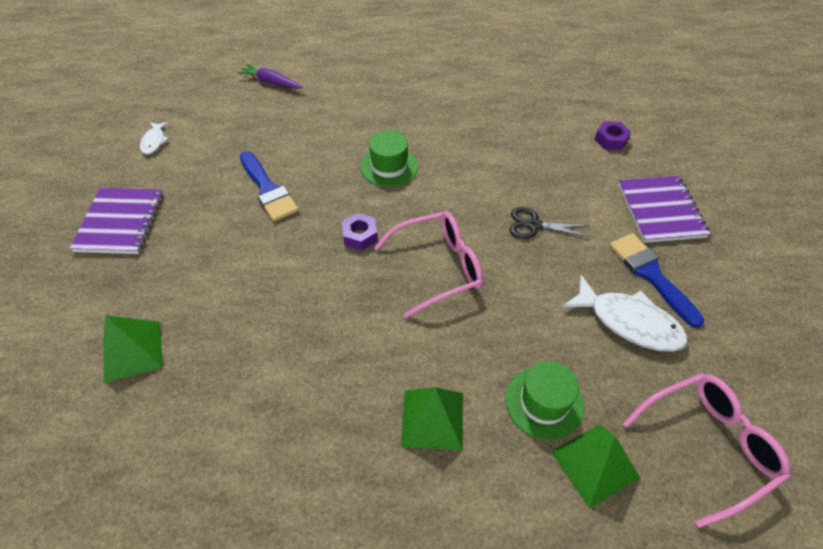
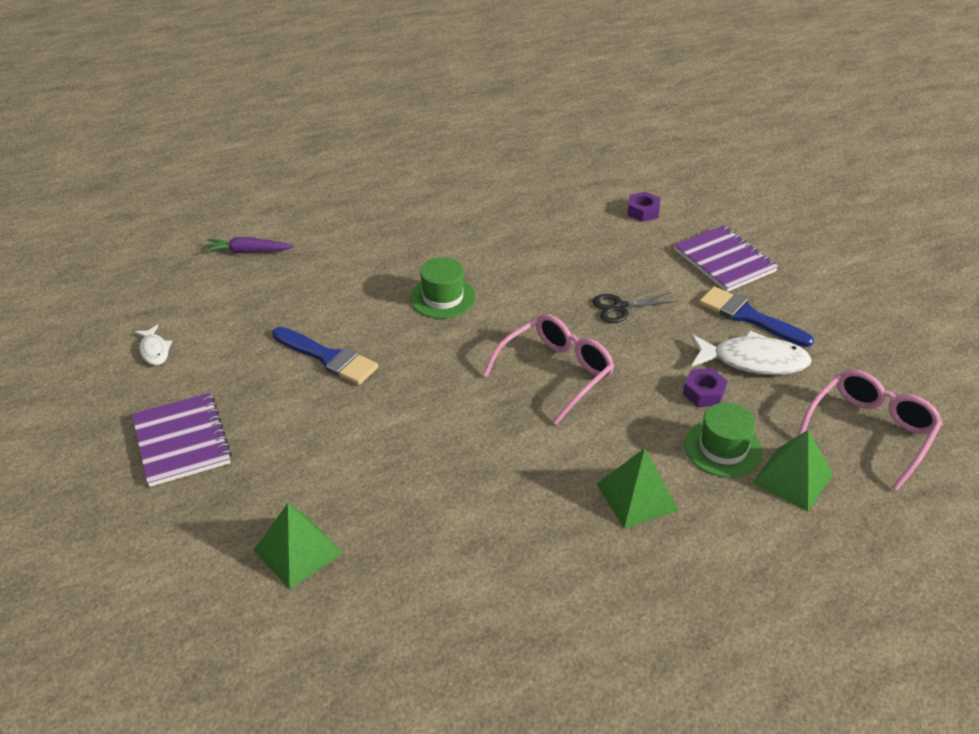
camera: 25 degrees left, 10 degrees down
(360, 236) = (459, 370): purple nut -> purple nut (703, 393)

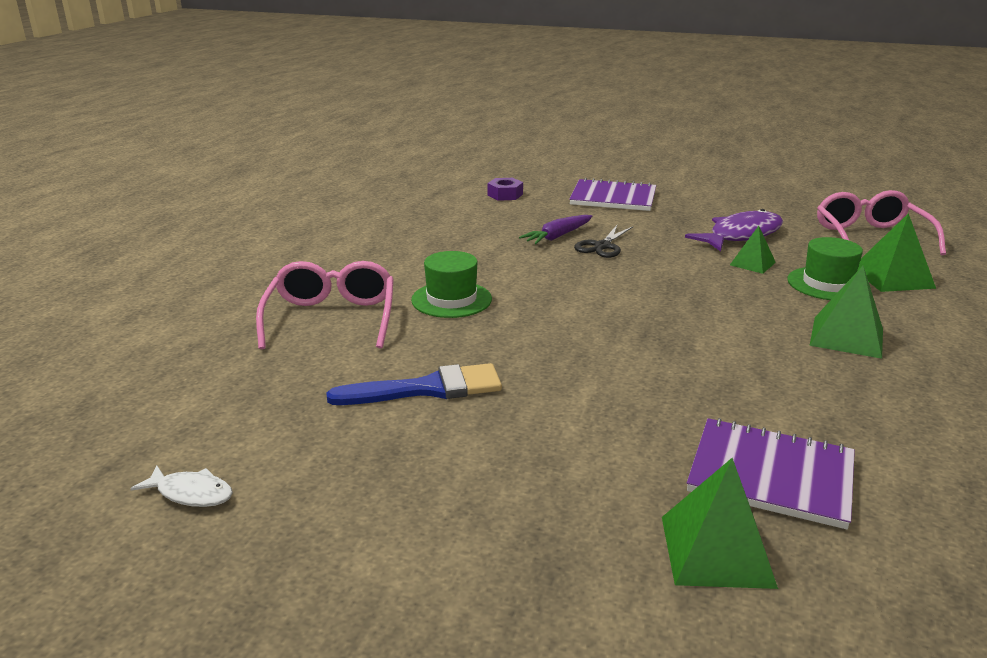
camera: 45 degrees left, 15 degrees down
(181, 441) = (395, 551): purple notebook -> purple notebook (771, 475)
(248, 252) = (165, 356): purple carrot -> purple carrot (557, 236)
(555, 373) = (640, 300): pink glasses -> pink glasses (331, 318)
(703, 393) = (752, 263): purple nut -> green pyramid
(748, 317) = (689, 217): blue brush -> none
(753, 361) = (741, 235): white fish -> purple fish

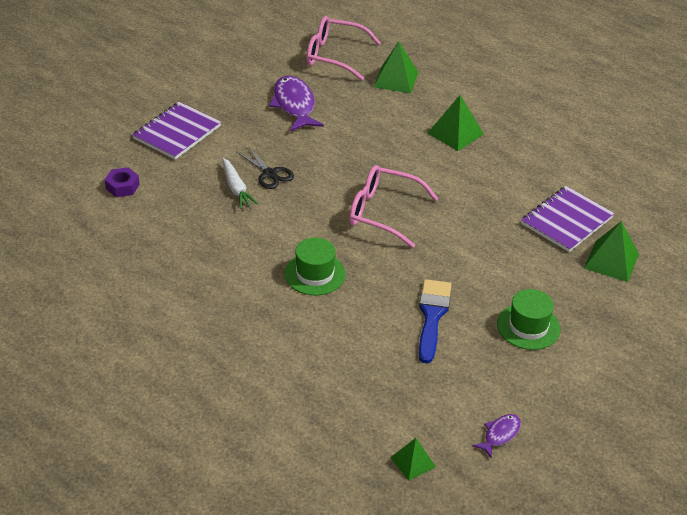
camera: 70 degrees left, 15 degrees up
(191, 493) = (500, 435): white fish -> purple fish
(331, 318) = (311, 341): pink glasses -> pink glasses (383, 213)
(557, 236) = (236, 188): purple carrot -> white carrot
(752, 263) = (342, 121): green pyramid -> green pyramid (413, 462)
(827, 284) = (389, 107): green hat -> green hat (528, 326)

